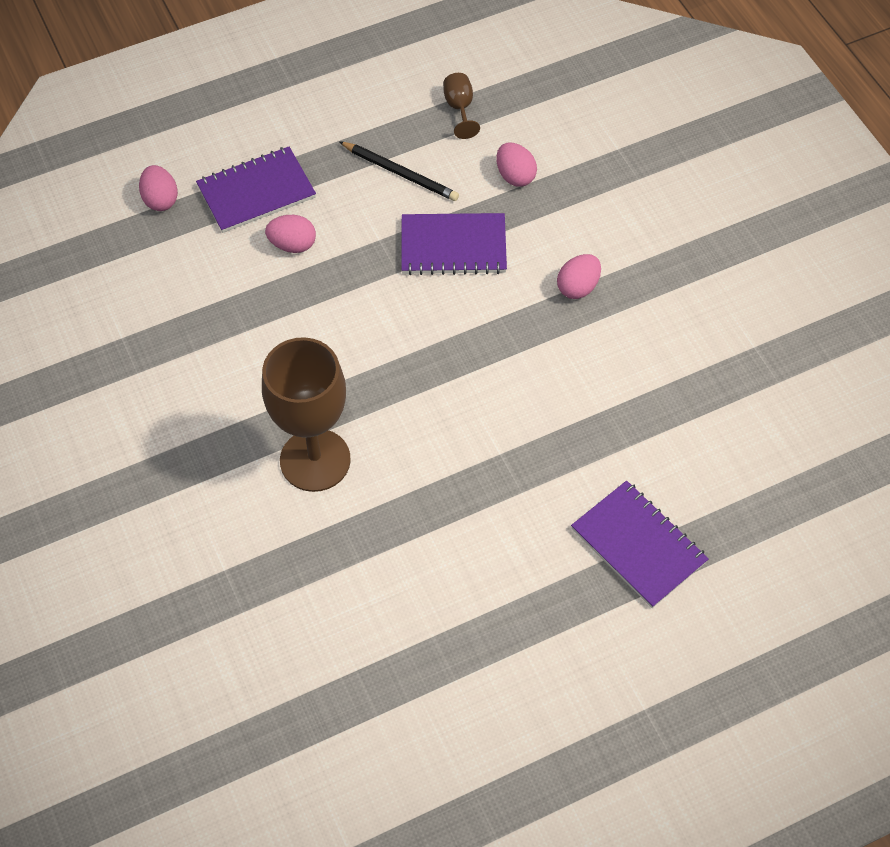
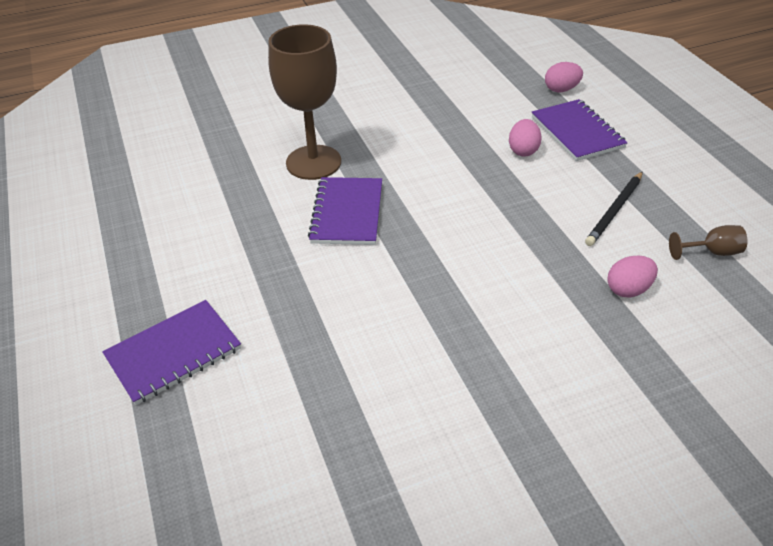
camera: 95 degrees right, 15 degrees down
(453, 246) = (530, 242): purple notebook -> purple notebook (347, 213)
(578, 287) = (484, 330): pink egg -> none

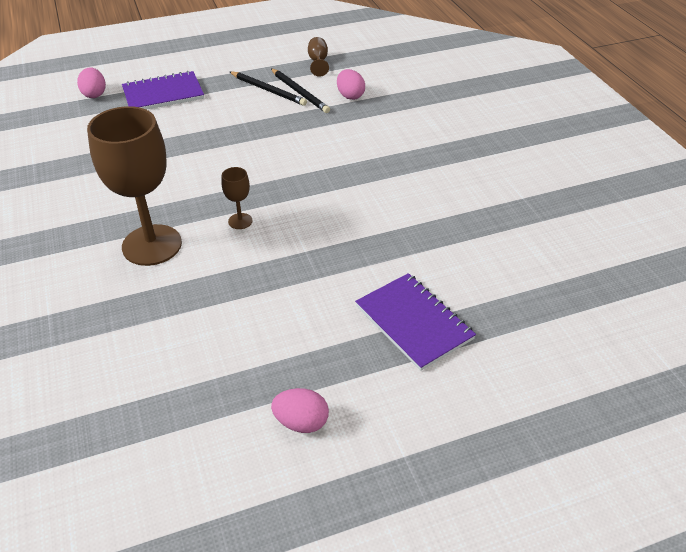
camera: 90 degrees left, 0 degrees up
(347, 213) = (240, 221): purple notebook -> brown goblet
(523, 150) = (179, 121): pink egg -> pink egg (301, 422)
(619, 239) = (300, 92): none -> black pencil

